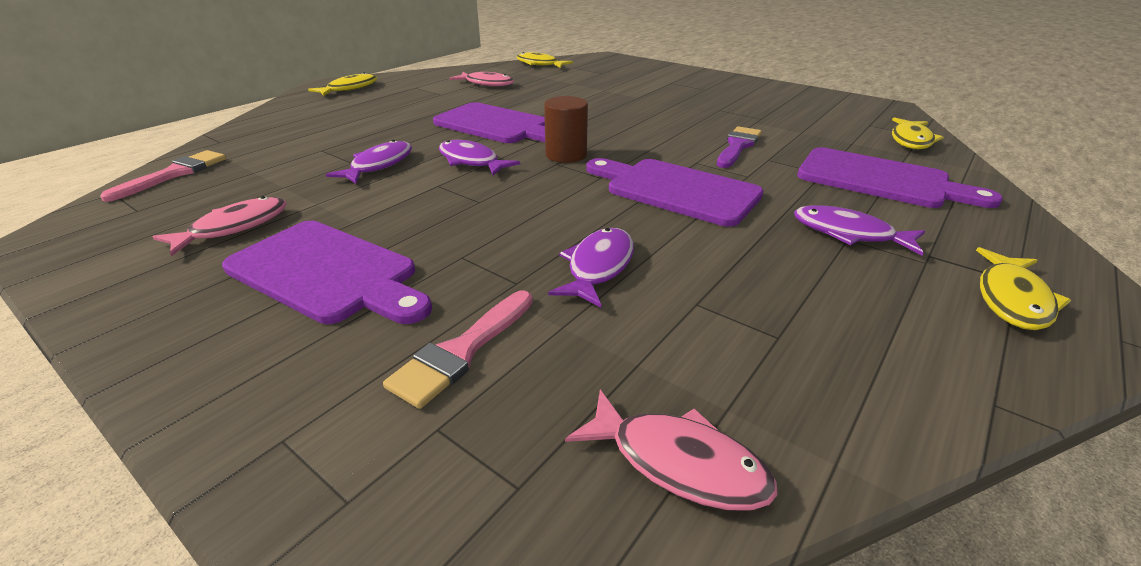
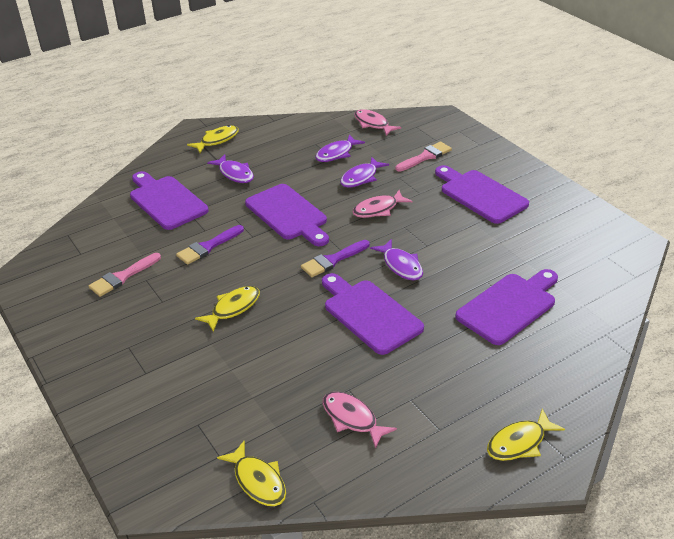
camera: 160 degrees left, 5 degrees up
(174, 174) = (609, 291): pink brush -> pink brush (122, 277)
(234, 227) = (538, 231): pink fish -> pink fish (378, 209)
(328, 147) = (509, 306): none -> purple cutting board
(379, 165) = (466, 273): purple fish -> purple fish (336, 153)
(566, 155) = (333, 260): brown cylinder -> purple brush
(911, 140) = (85, 230): yellow fish -> yellow fish (233, 308)

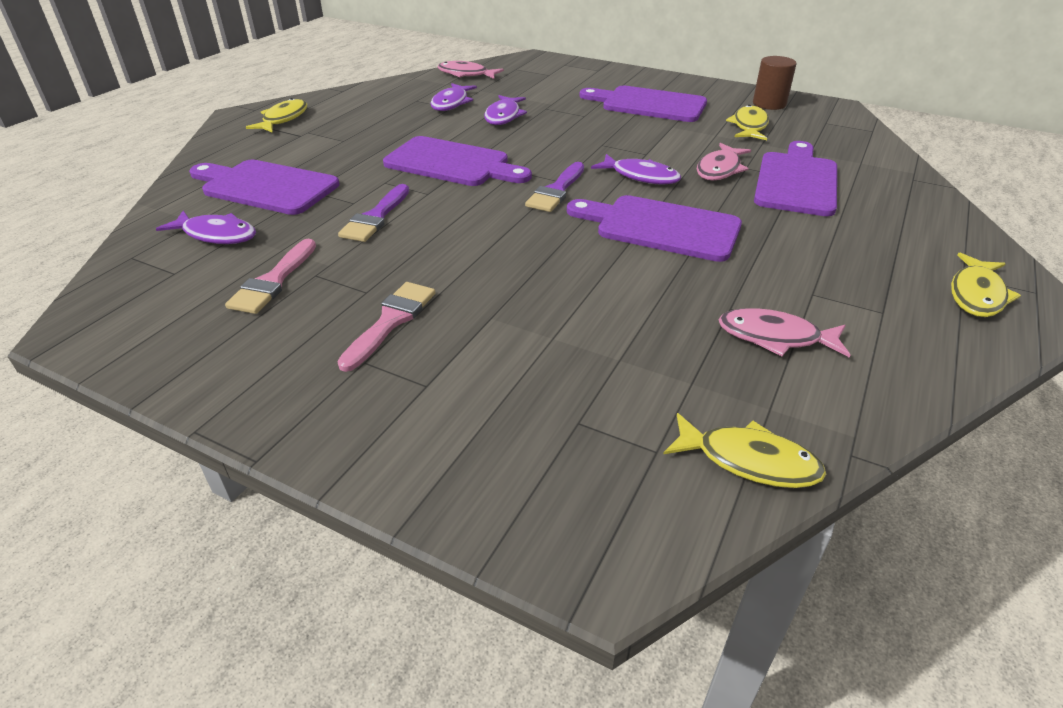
camera: 30 degrees left, 0 degrees up
(233, 308) = (481, 270): yellow fish -> yellow fish (749, 126)
(235, 174) = (340, 143): purple fish -> purple fish (216, 235)
(378, 209) = (555, 137): pink fish -> pink fish (720, 169)
(425, 157) = (554, 88): pink brush -> pink brush (391, 321)
(581, 222) = (769, 104): none -> brown cylinder

